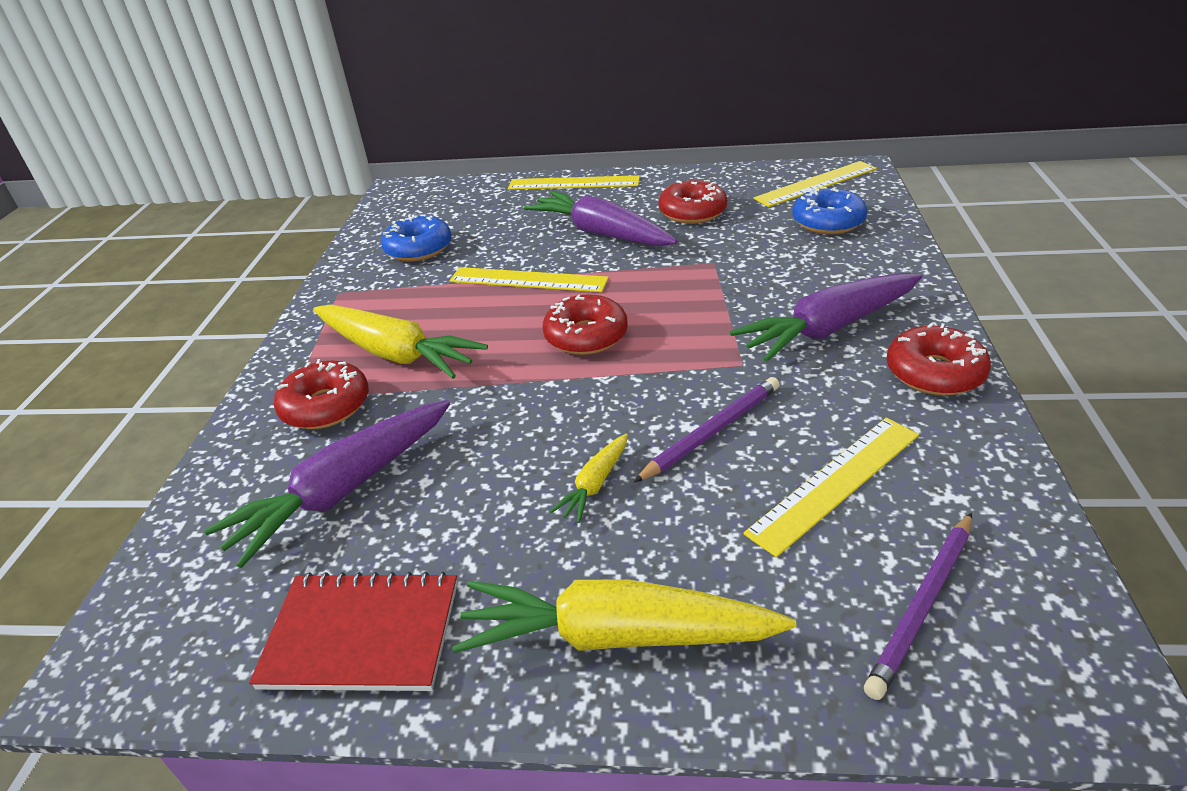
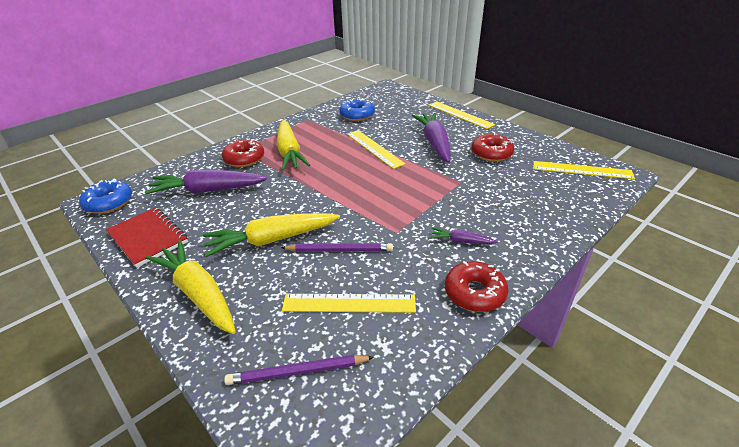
camera: 40 degrees right, 0 degrees up
(586, 336) = (358, 183): red donut -> none
(595, 484) = (272, 240): yellow carrot -> yellow carrot, size x2.10
(828, 222) = (553, 192): blue donut -> blue donut (109, 203)
(829, 328) = (461, 241): purple carrot -> purple carrot, size x0.48

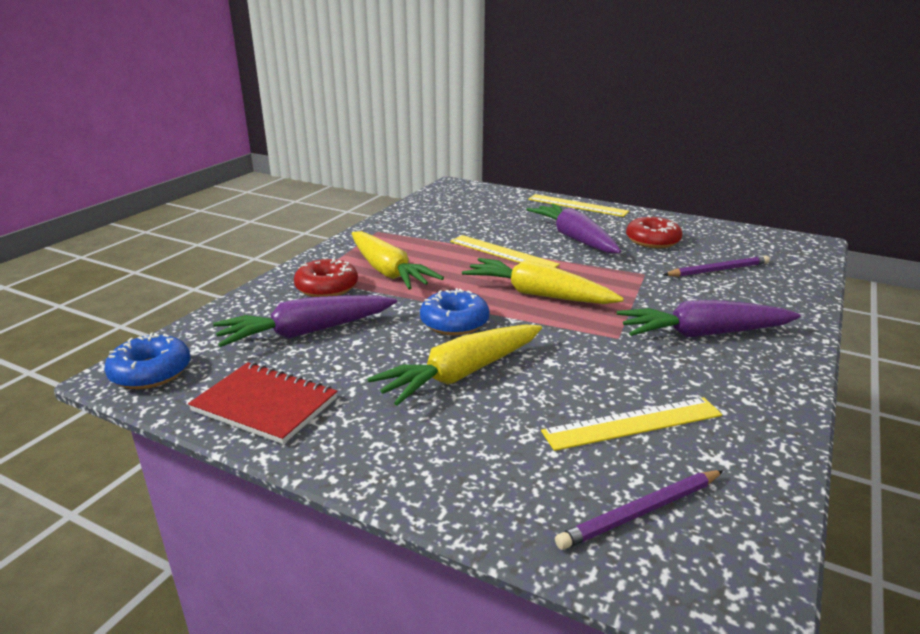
camera: 20 degrees left, 10 degrees down
(198, 293) = (414, 456): yellow carrot -> yellow carrot (538, 294)
(339, 250) = (564, 369): purple pencil -> purple pencil (717, 270)
(357, 115) = (444, 219): blue donut -> blue donut (454, 322)
(461, 241) = (703, 334): purple carrot -> purple carrot, size x2.10
(474, 293) = (768, 382): red donut -> none
(582, 170) = (766, 244): yellow ruler -> none

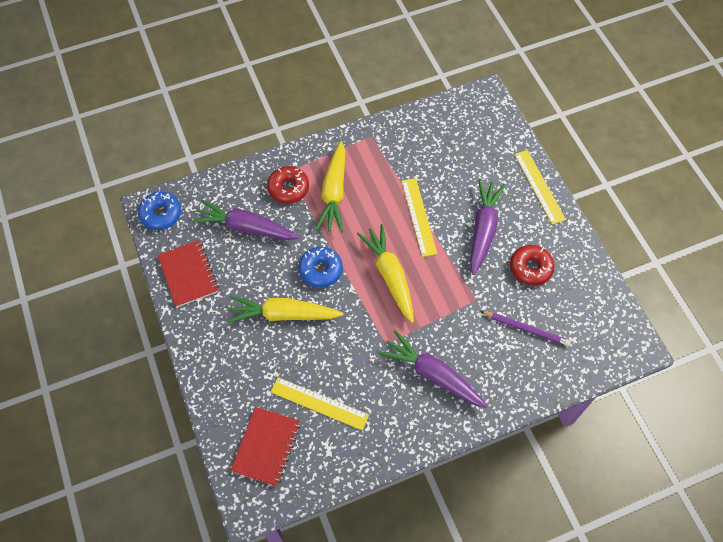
camera: 40 degrees right, 35 degrees up
(641, 512) = (266, 447): purple pencil -> red notebook

